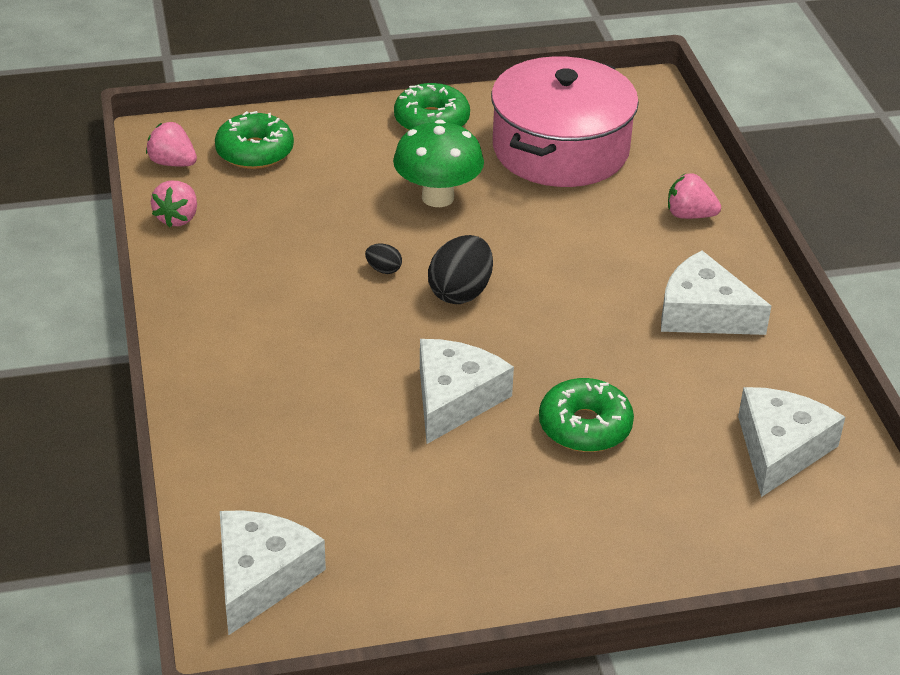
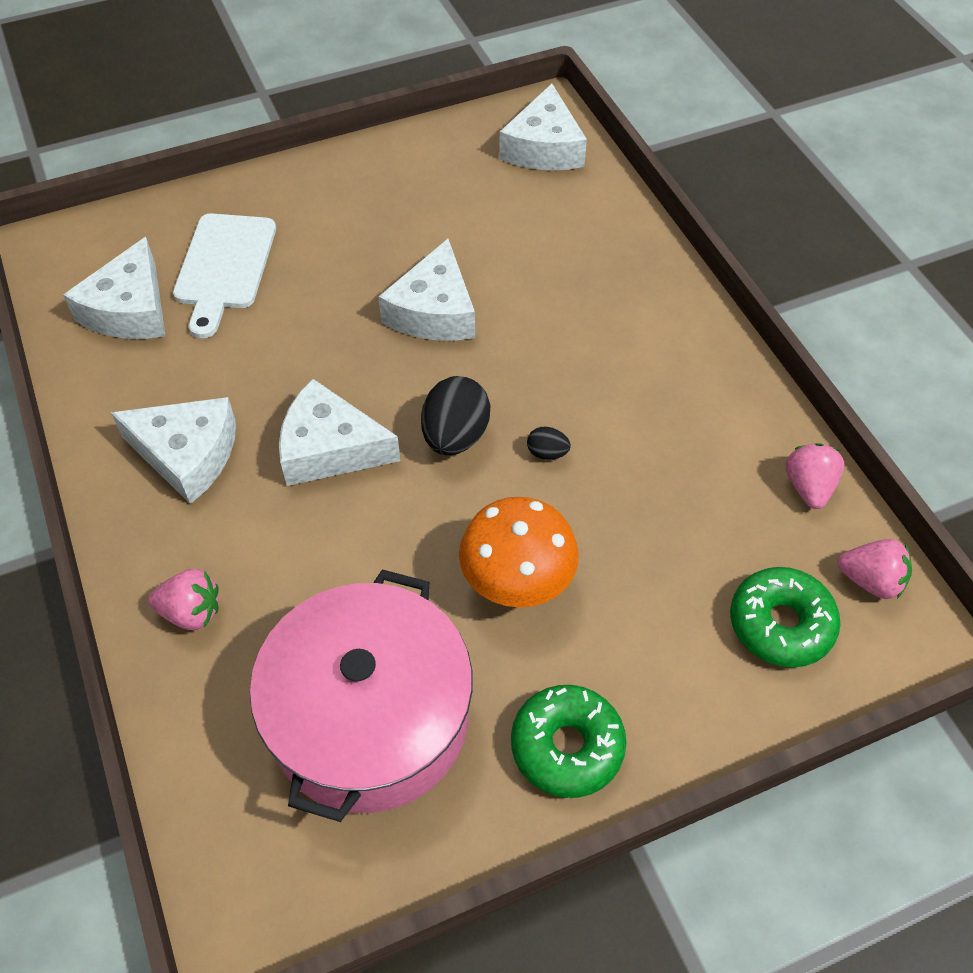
camera: 170 degrees right, 15 degrees up
(437, 197) = (517, 582): green mushroom -> orange mushroom
(575, 299) = (329, 448): none -> white cheese
(585, 426) = (310, 303): green donut -> none
(680, 480) = (224, 267): none -> white cutting board

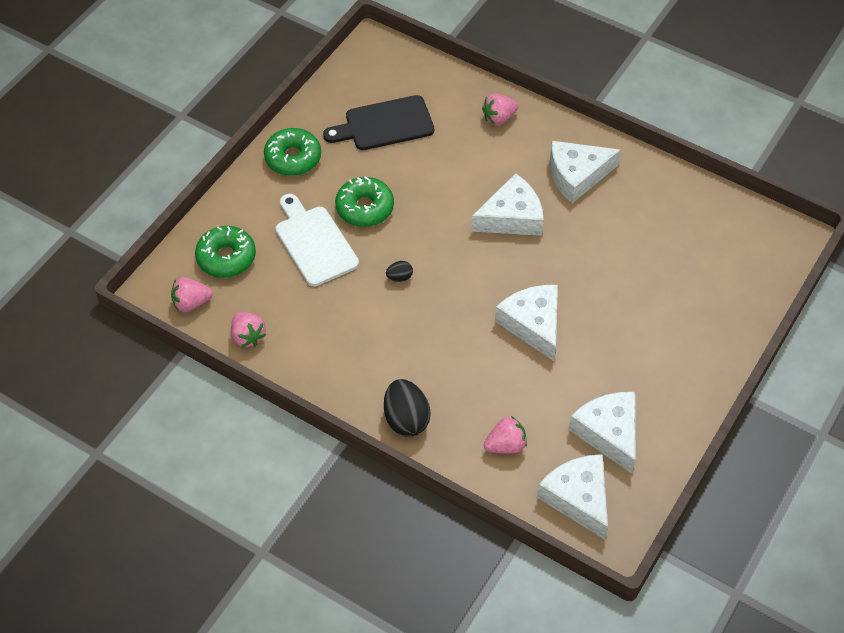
camera: 145 degrees right, 0 degrees up
(130, 309) = (697, 227): white cheese -> white cheese (608, 433)
(224, 267) = (679, 281): white cutting board -> white cutting board (314, 242)
(370, 717) = (384, 124): pink pot -> black cutting board
(455, 436) = (454, 259): black egg -> black egg (406, 419)
(517, 582) = (365, 208): orange mushroom -> green donut
(576, 219) = (505, 445): none -> pink strawberry

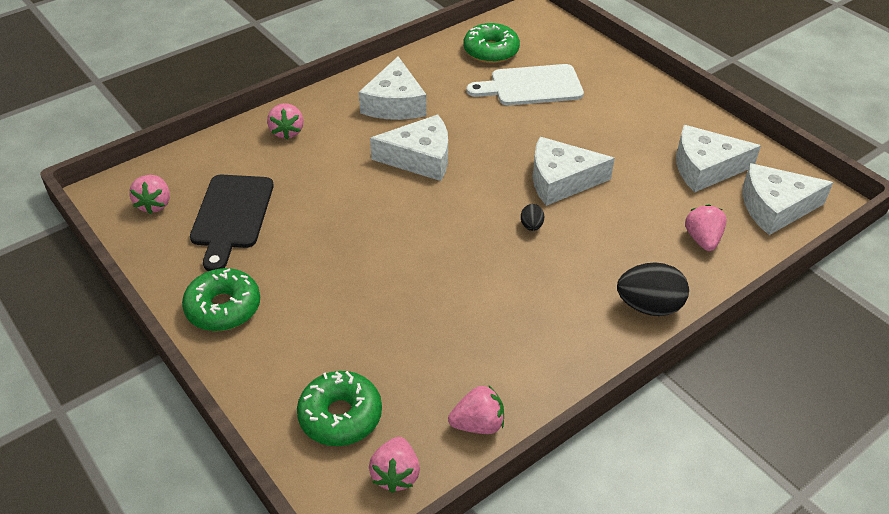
camera: 70 degrees left, 10 degrees down
(314, 242) = (365, 321): white cutting board -> white cutting board (531, 86)
(365, 208) = (341, 264): green donut -> green donut (491, 51)
(375, 76) = (154, 204): none -> pink strawberry
(399, 277) = (454, 261): black egg -> black egg (531, 226)
(512, 217) = (420, 158): white cheese -> white cheese turned 90 degrees clockwise

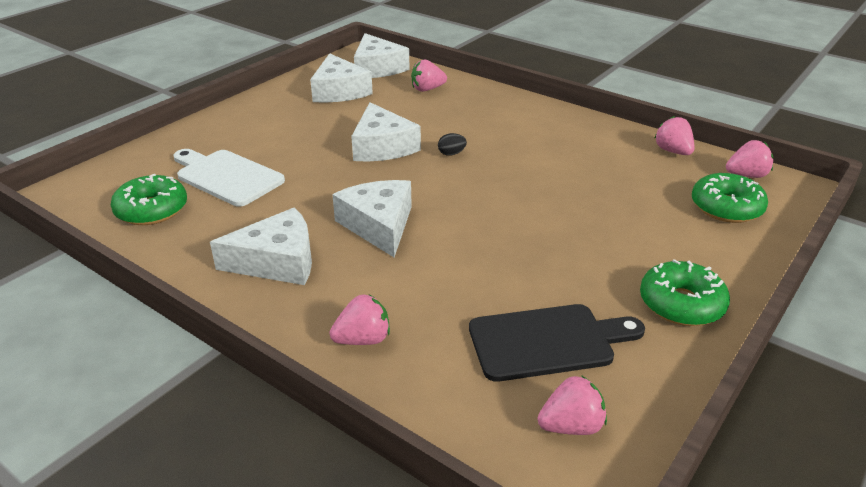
camera: 105 degrees left, 10 degrees down
(531, 86) = (227, 176): white cutting board -> white cutting board turned 150 degrees clockwise
(649, 306) = (511, 103): black egg -> none

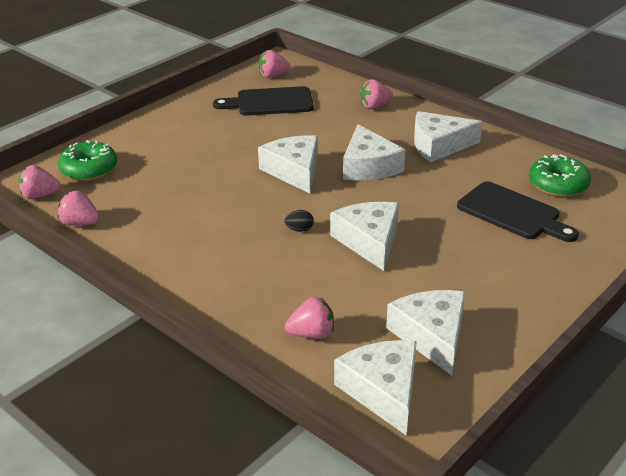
camera: 175 degrees left, 0 degrees up
(227, 176) = (512, 213): white cutting board -> black cutting board
(472, 215) = (294, 171): none -> white cheese
(673, 151) = (80, 223): pink strawberry -> pink strawberry turned 135 degrees clockwise
(681, 304) = (180, 115): green donut -> none

